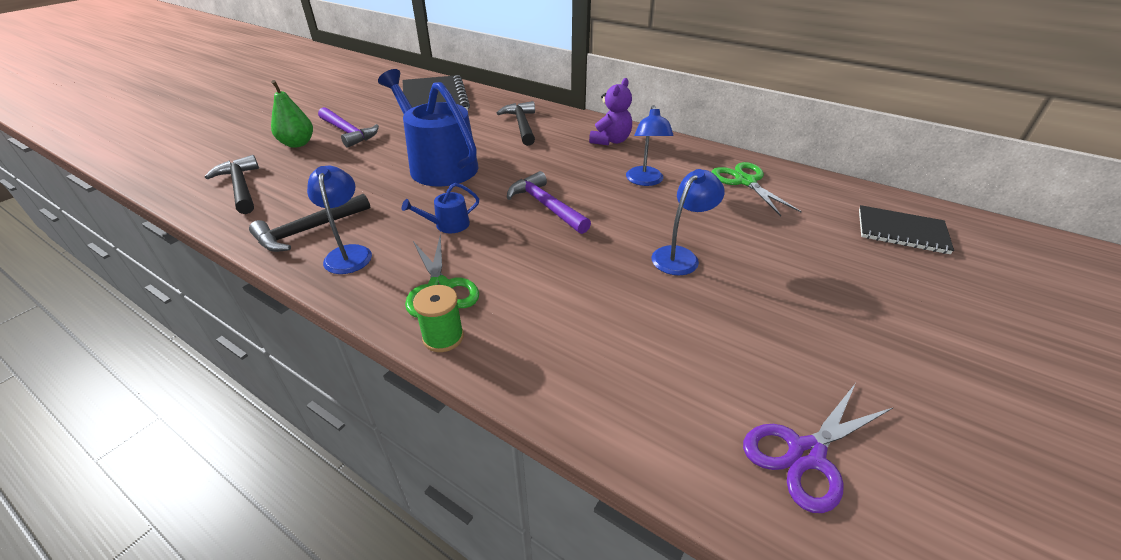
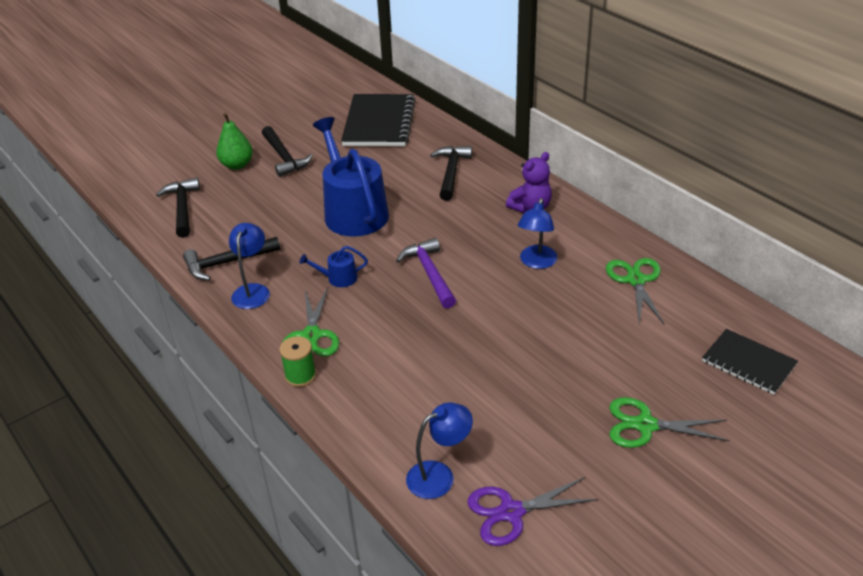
camera: 20 degrees right, 0 degrees up
(348, 132) = (284, 157): purple hammer -> black hammer
(680, 256) = (520, 346): blue lamp -> blue lamp (439, 475)
(864, 309) = (645, 425): none -> green scissors

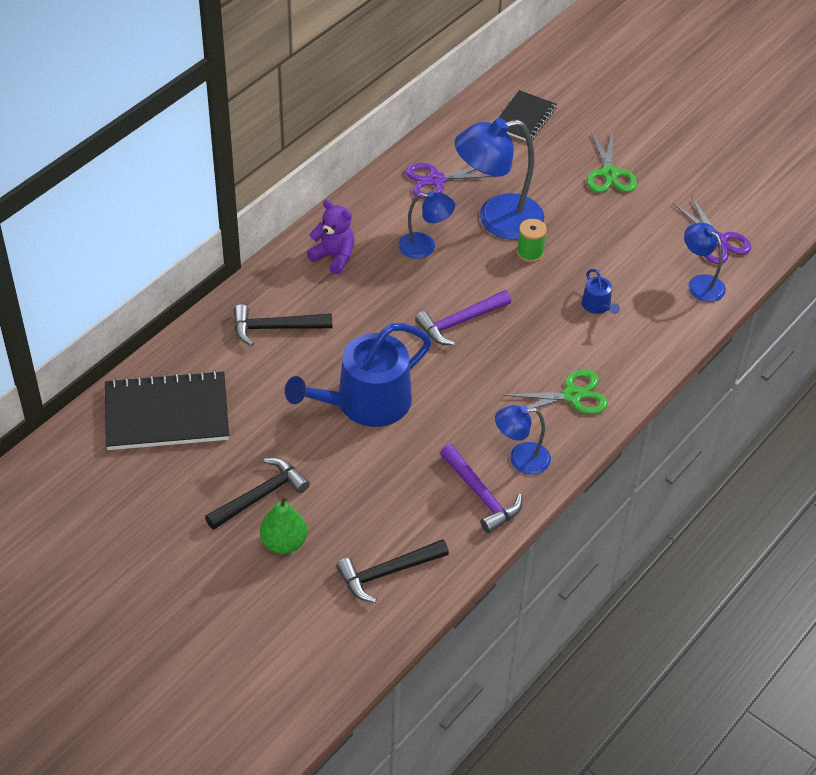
camera: 105 degrees left, 10 degrees up
(227, 263) = (481, 495): black hammer -> purple hammer
(300, 376) = (626, 392): green spool -> green spool (530, 253)
(338, 278) = (483, 392): blue watering can -> blue watering can (597, 306)
(570, 317) = (497, 219): none -> blue lamp
(636, 280) = (436, 180): green scissors -> purple scissors

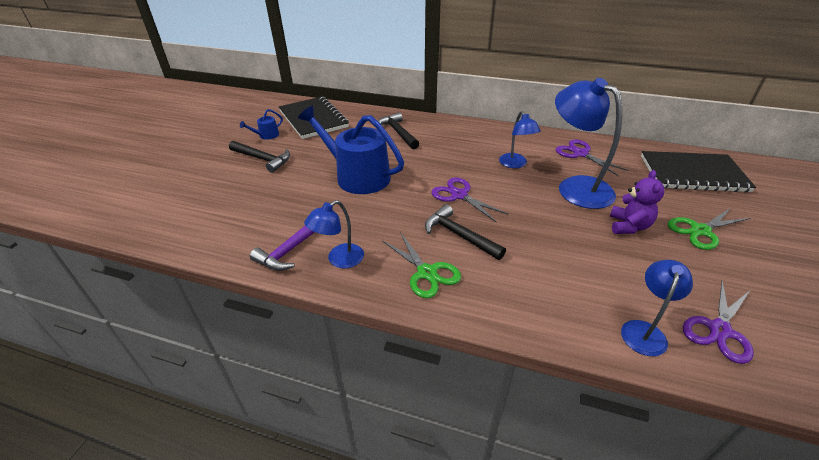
camera: 70 degrees right, 10 degrees down
(284, 543) = (226, 176): green pear -> none
(334, 257) = (471, 136): purple teddy bear -> purple teddy bear (628, 226)
(387, 573) = (206, 221): black hammer -> black hammer (459, 235)
(459, 322) = (459, 195): purple hammer -> purple scissors
(520, 459) = (339, 260): blue lamp -> blue lamp turned 105 degrees counterclockwise
(524, 118) = (692, 174): black notebook -> black notebook, size x1.66
(530, 253) = (561, 210): green spool -> none
(597, 306) = (542, 262): blue watering can -> blue watering can (266, 135)

